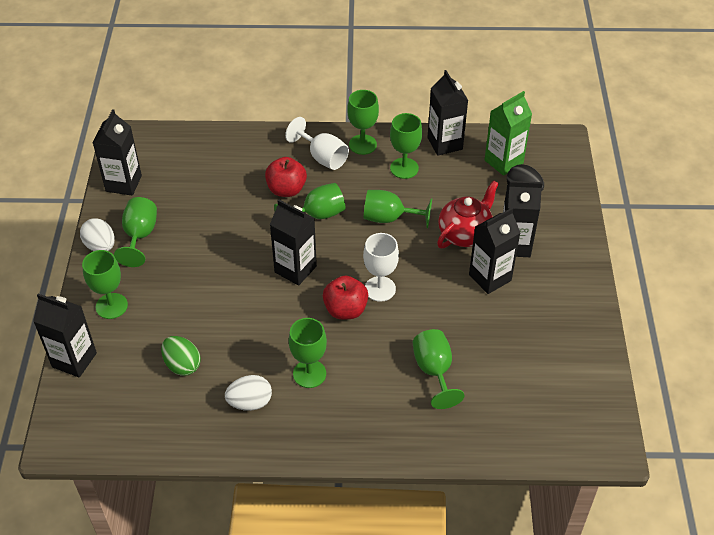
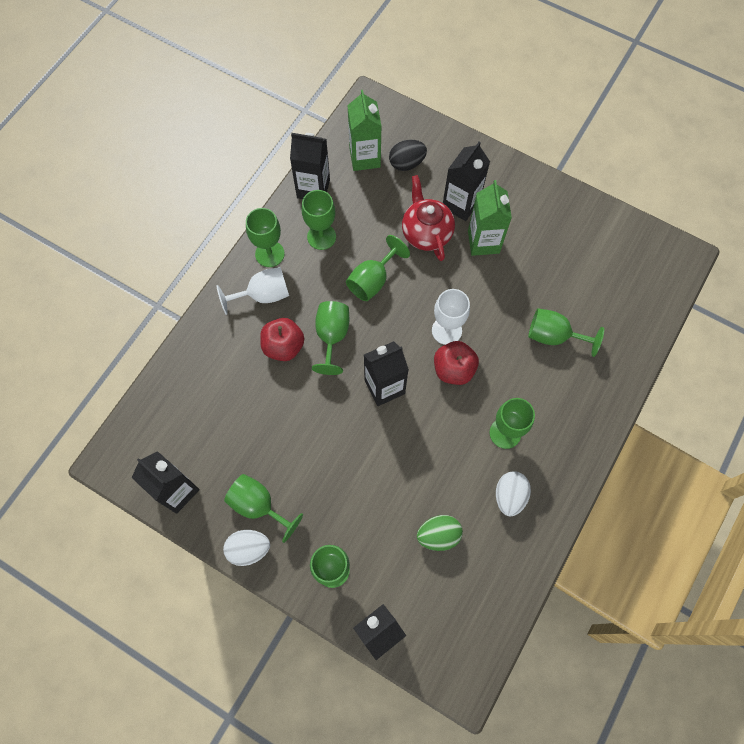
camera: 60 degrees left, 20 degrees up
(490, 277) = (483, 242): black carton -> green carton

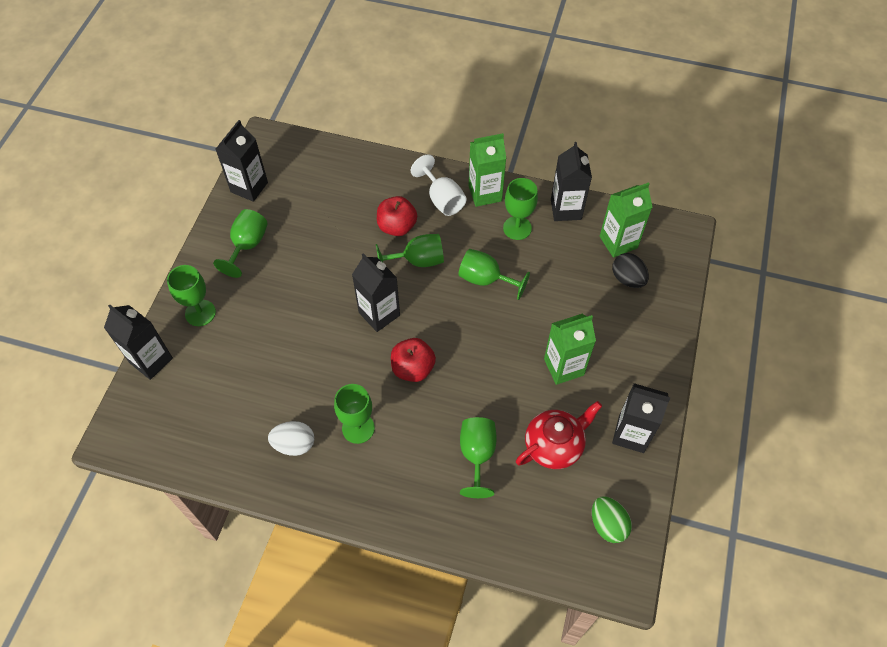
camera: 75 degrees right, 10 degrees down
(249, 549) = (209, 248): white egg -> none
(269, 254) = (485, 193): green goblet -> green carton
(426, 233) = (554, 313): red teapot -> red teapot (554, 445)
(438, 535) = (245, 390): green egg -> green egg (607, 525)
(446, 330) = (452, 354): white goblet -> none
(461, 204) = (599, 337): black carton -> black carton (631, 434)

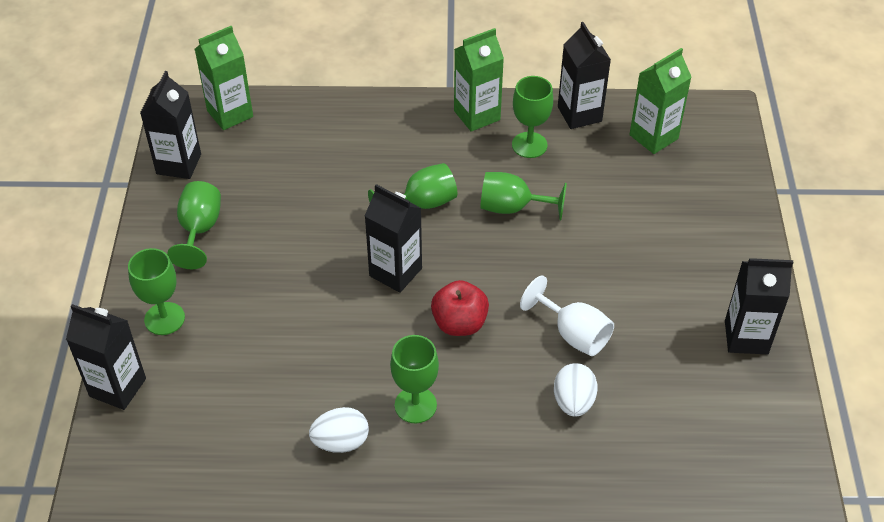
camera: 15 degrees left, 10 degrees down
(397, 226) = (382, 172): red apple -> none
(442, 199) = (427, 131): white goblet -> white goblet (573, 334)
(477, 455) = (573, 401): green goblet -> white egg
(554, 445) = (661, 370): red teapot -> none
(563, 367) = (640, 282): green carton -> green carton (230, 114)
(607, 525) = (756, 441): green egg -> none
(627, 279) = (679, 173): black egg -> none

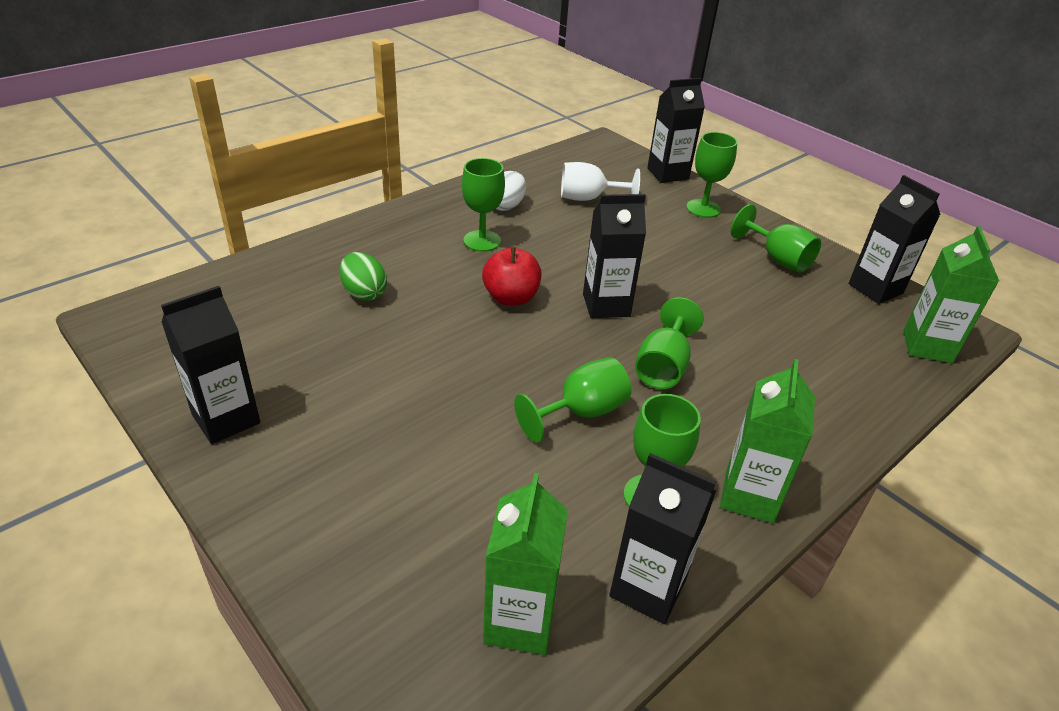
camera: 135 degrees right, 10 degrees down
(573, 334) = (408, 336): white goblet -> white goblet (588, 198)
(573, 401) = (364, 293): white egg -> green egg

